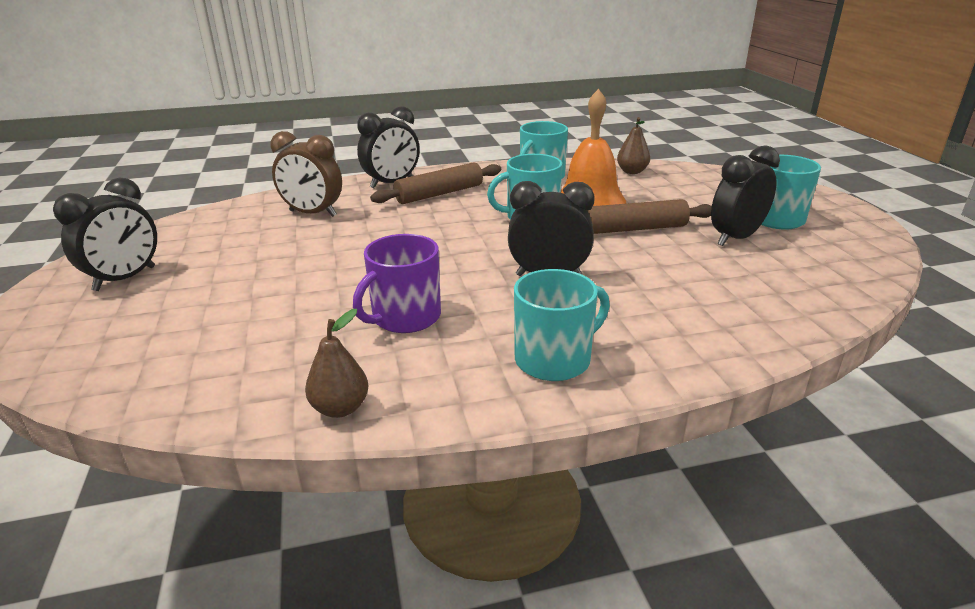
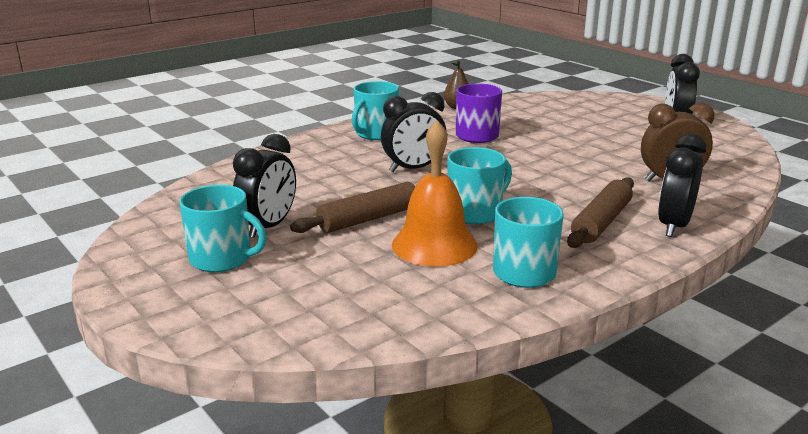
camera: 155 degrees right, 5 degrees down
(632, 172) = (414, 310): brown pear -> none

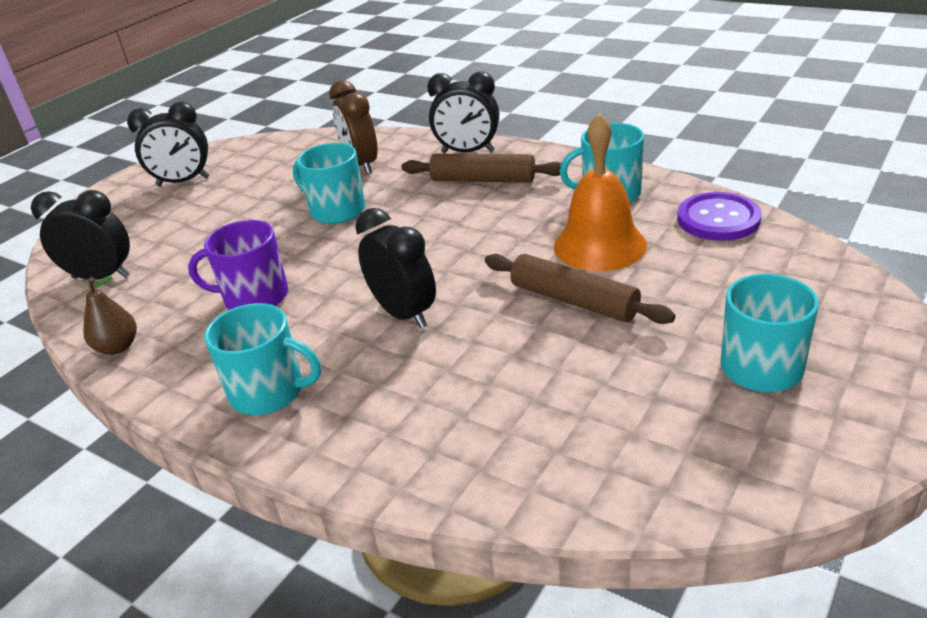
camera: 105 degrees left, 10 degrees up
(268, 226) = (655, 366): black clock -> black clock (102, 277)
(425, 310) = (718, 219): none -> purple button
(475, 212) = (507, 242): turquoise mug -> turquoise mug (336, 210)

